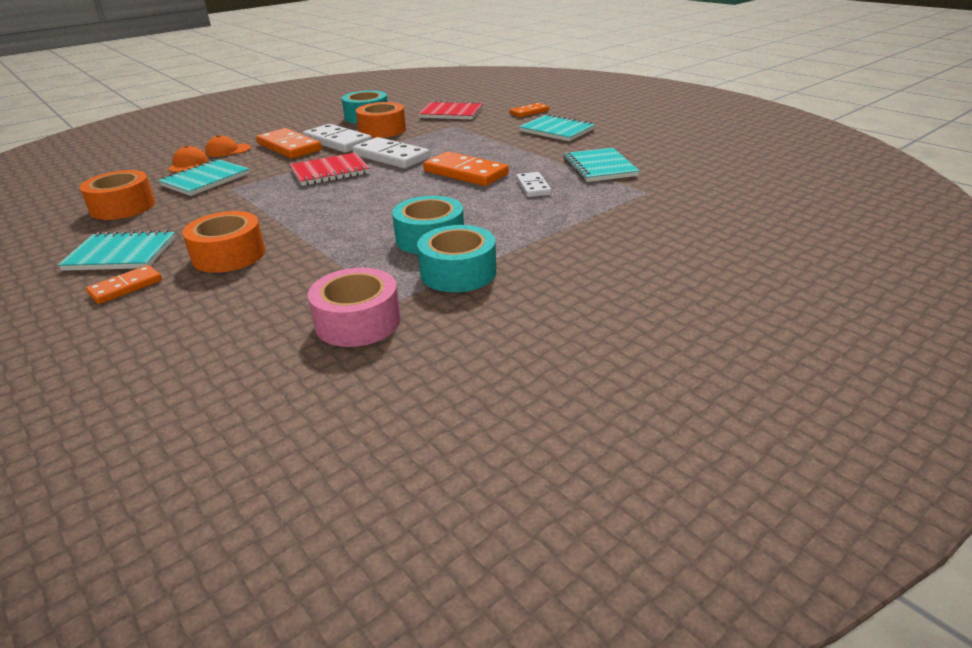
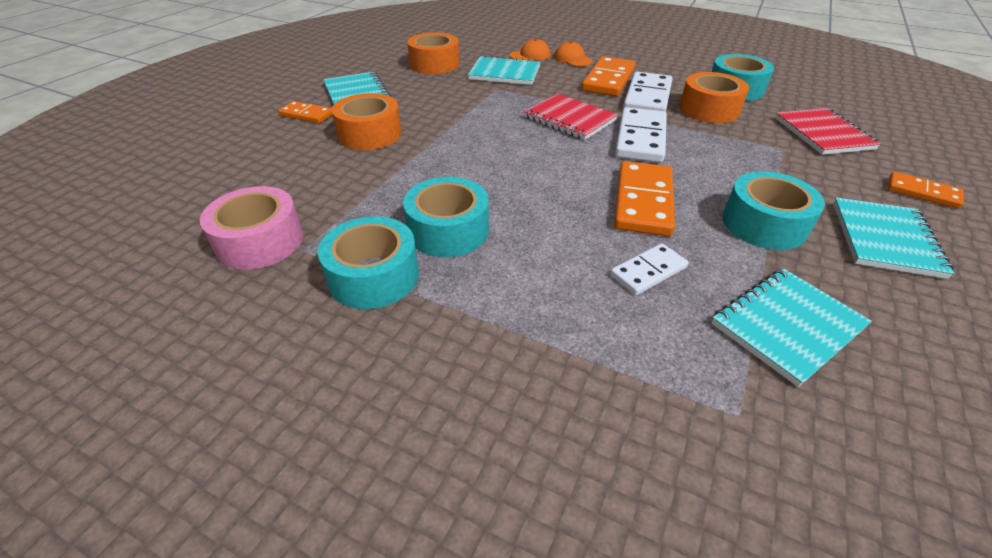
camera: 65 degrees right, 10 degrees up
(519, 150) = (764, 224): none -> turquoise tape

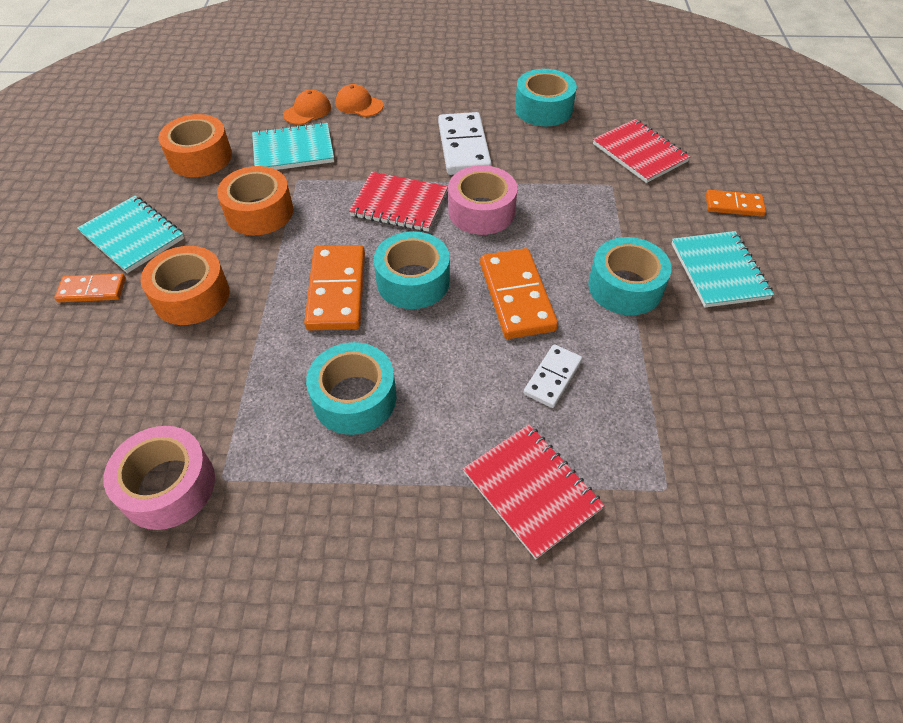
camera: 25 degrees left, 10 degrees up
(374, 276) = (314, 480): turquoise tape -> turquoise tape (413, 281)
(574, 358) = (531, 490): none -> red notebook
(608, 80) = (413, 130): orange domino -> orange domino (337, 290)
(641, 138) = (481, 211): white domino -> pink tape
(709, 109) = (529, 148): orange tape -> orange tape (259, 212)
(787, 326) = (674, 392): turquoise notebook -> none

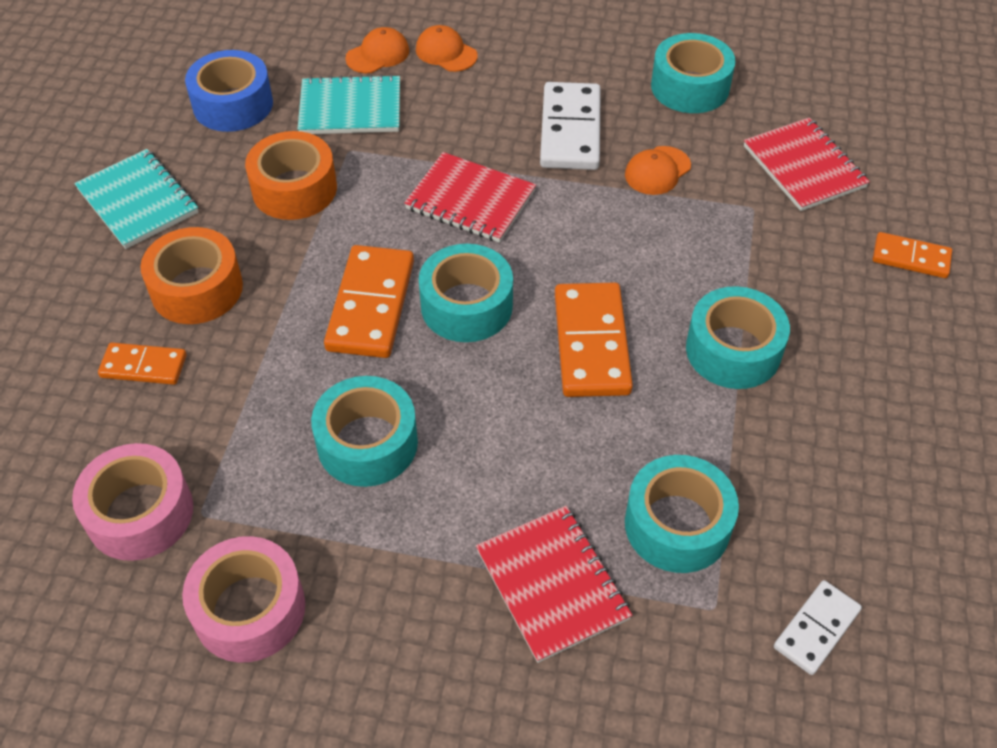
camera: 10 degrees right, 0 degrees up
(92, 290) = (83, 265): orange domino -> orange domino (143, 366)
(200, 157) = (233, 104): orange tape -> blue tape
(481, 211) = (573, 223): pink tape -> pink tape (249, 609)
(535, 167) = (657, 171): none -> orange cap
(552, 377) = (611, 453): white domino -> white domino (816, 629)
(619, 426) = (677, 525): none -> turquoise tape
(719, 271) = (862, 345): turquoise notebook -> none

